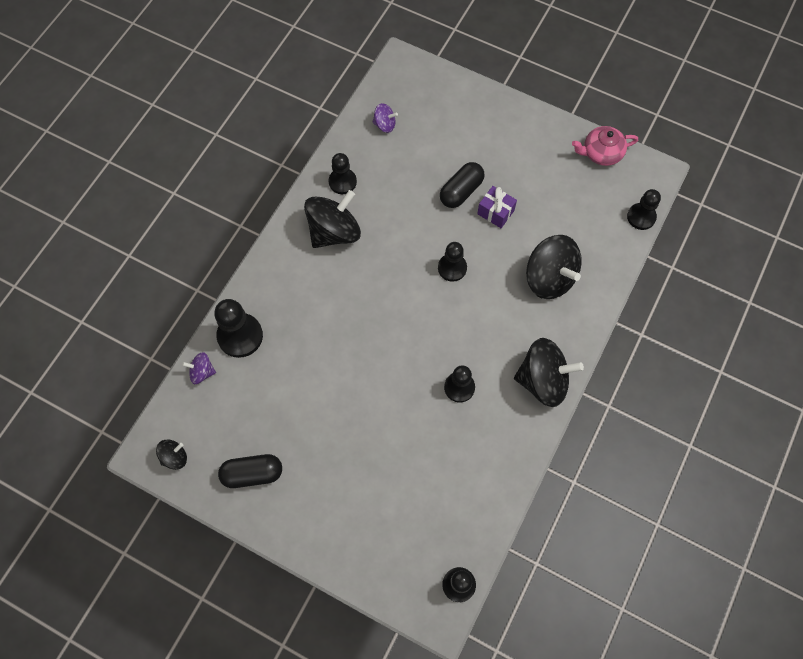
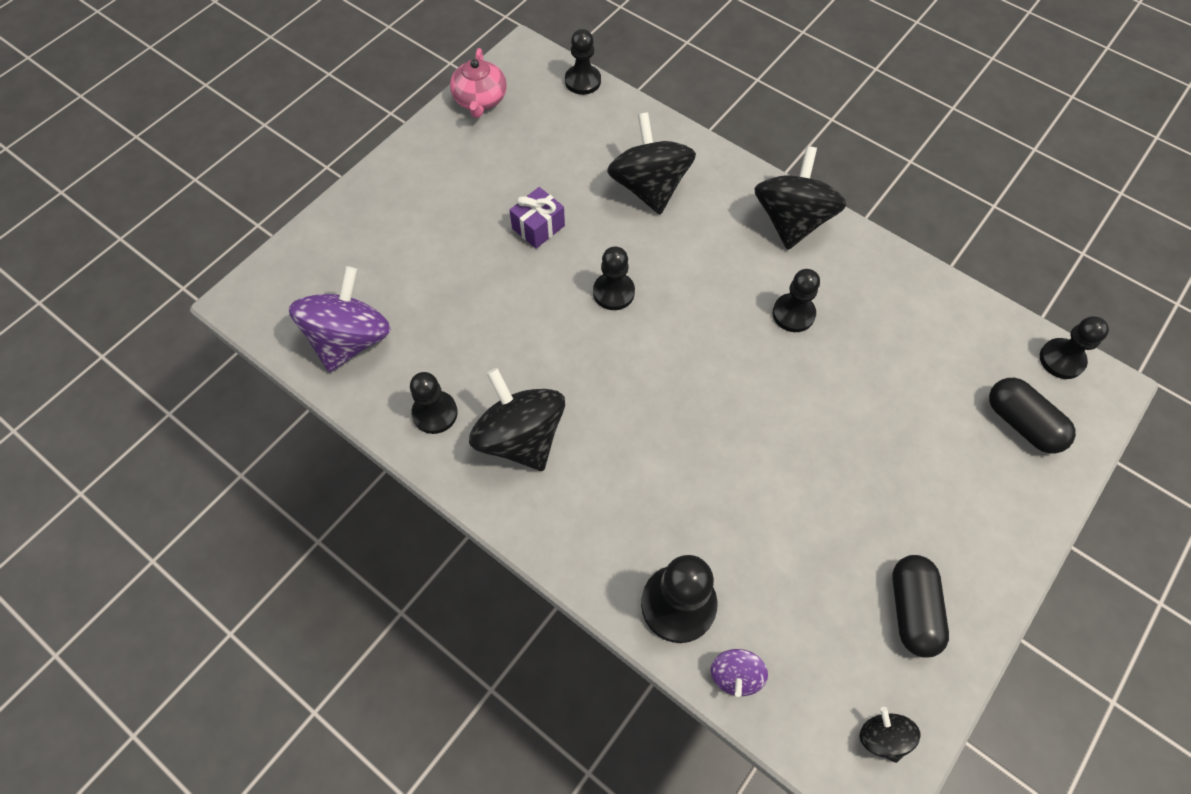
camera: 80 degrees left, 5 degrees down
(384, 125) = (350, 339): purple spinning top -> purple spinning top, size x2.07
(461, 191) = (494, 261): black capsule -> black capsule (1022, 423)
(549, 278) = (649, 187): black spinning top -> black spinning top turned 75 degrees counterclockwise

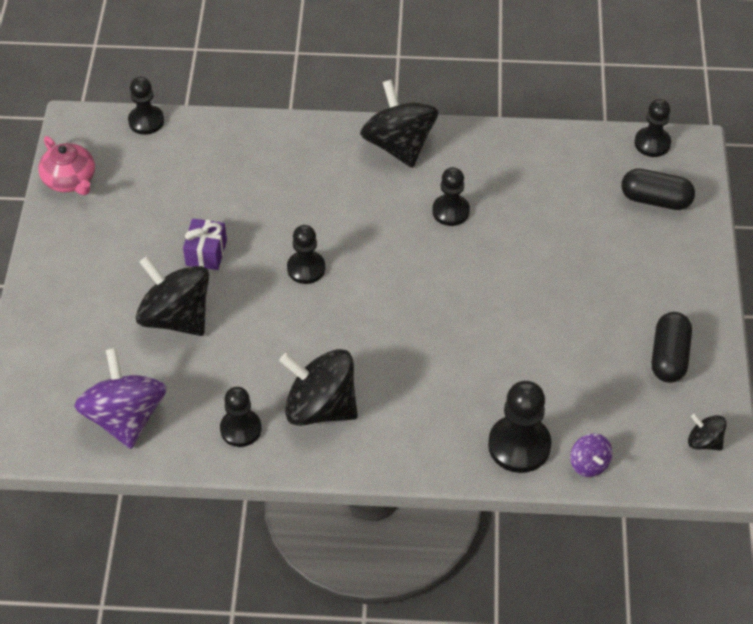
camera: 35 degrees left, 10 degrees down
(649, 187) = (270, 177): black spinning top -> black spinning top (176, 317)
(912, 610) = (669, 357): black capsule -> black capsule turned 45 degrees clockwise

